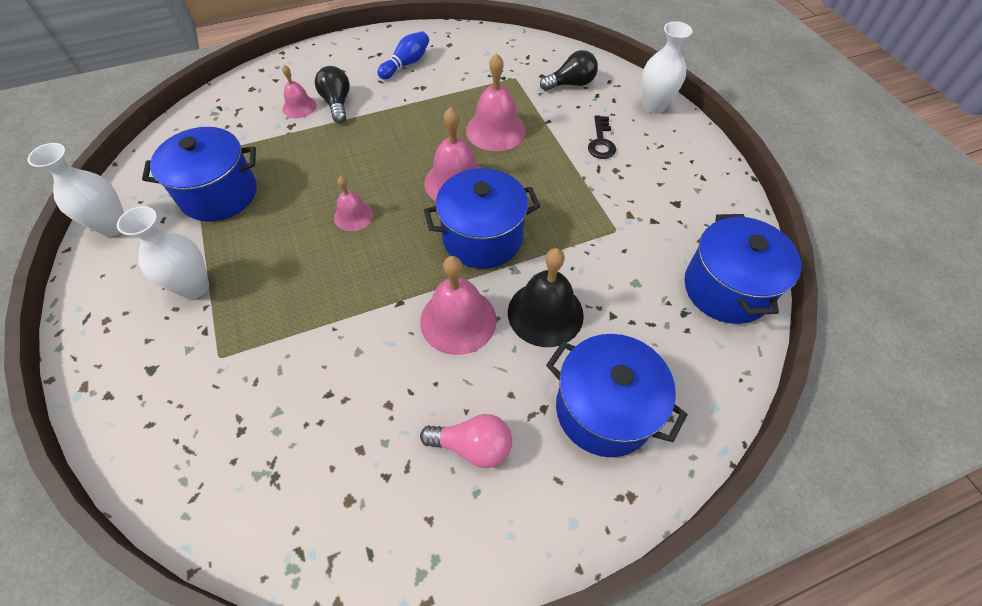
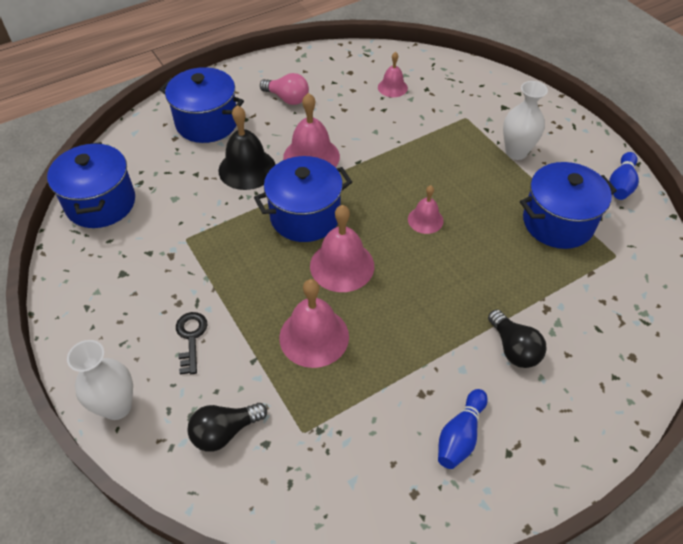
camera: 170 degrees right, 5 degrees down
(114, 226) = (621, 184): white vase -> blue bowling pin
(299, 107) = (555, 336): pink bell -> pink bell (392, 87)
(472, 446) = (287, 98): pink light bulb -> pink light bulb turned 150 degrees counterclockwise

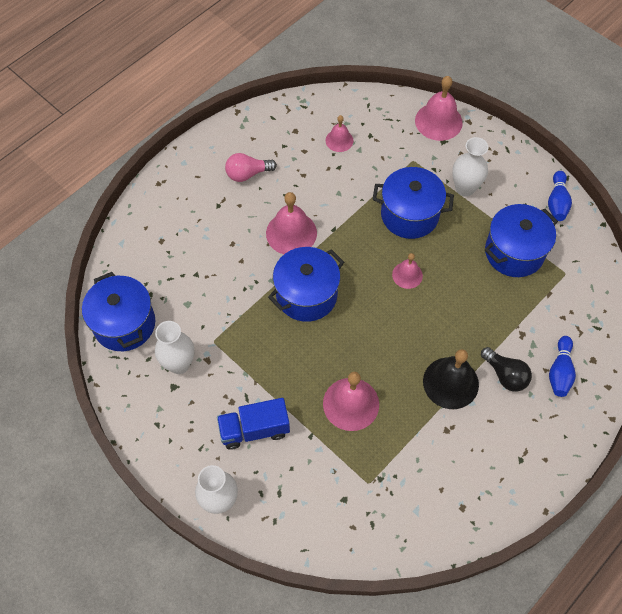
camera: 15 degrees left, 10 degrees up
(139, 253) = (179, 364): none -> white vase
(191, 338) = (254, 429): black key -> blue truck
(207, 123) = (184, 217): blue pot -> blue pot (409, 215)
(225, 432) = (310, 498): black light bulb -> none
(247, 169) = (239, 259): black bell -> black bell (450, 382)
(287, 98) = (248, 174): pink light bulb -> pink light bulb turned 150 degrees clockwise
(342, 265) = (352, 335): pink bell -> pink bell (438, 121)
(460, 435) = (483, 455): blue bowling pin -> blue bowling pin (560, 371)

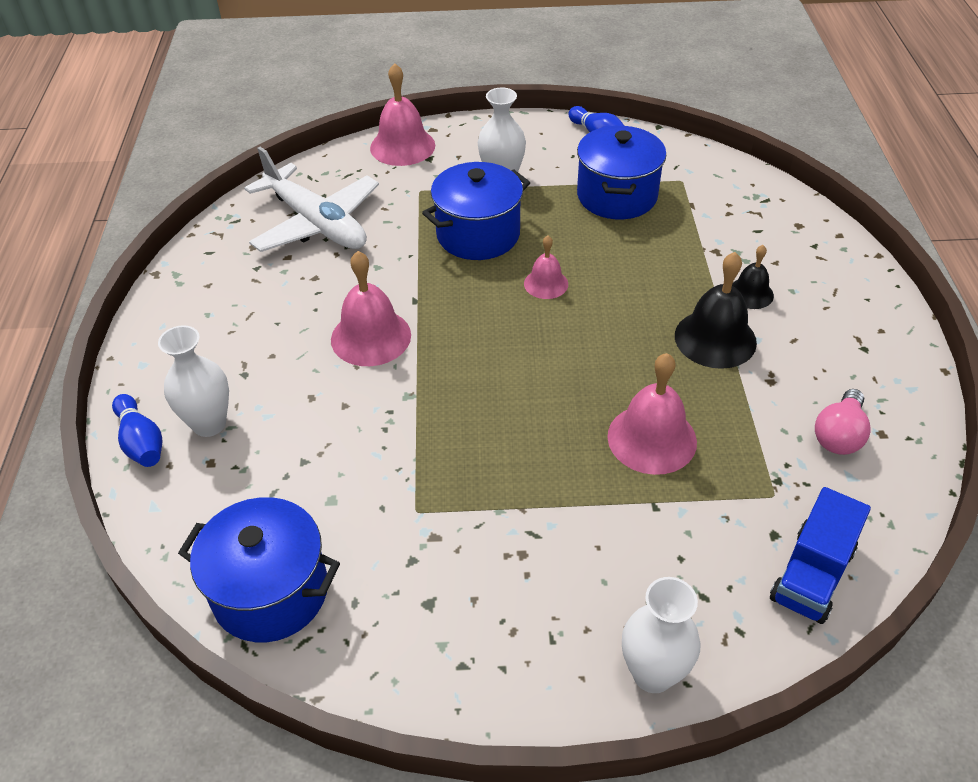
camera: 45 degrees left, 15 degrees down
(179, 364) = (404, 572): white vase -> white vase (209, 424)
(248, 174) = (244, 320): pink light bulb -> pink light bulb (839, 435)
(254, 429) = (587, 558): blue truck -> blue truck (811, 575)
(306, 295) = (466, 379): blue pot -> none
(339, 140) = (316, 223): pink bell -> white plane
(505, 375) = (750, 293): black light bulb -> black bell
(560, 371) = (788, 254): blue bowling pin -> blue bowling pin (141, 442)

